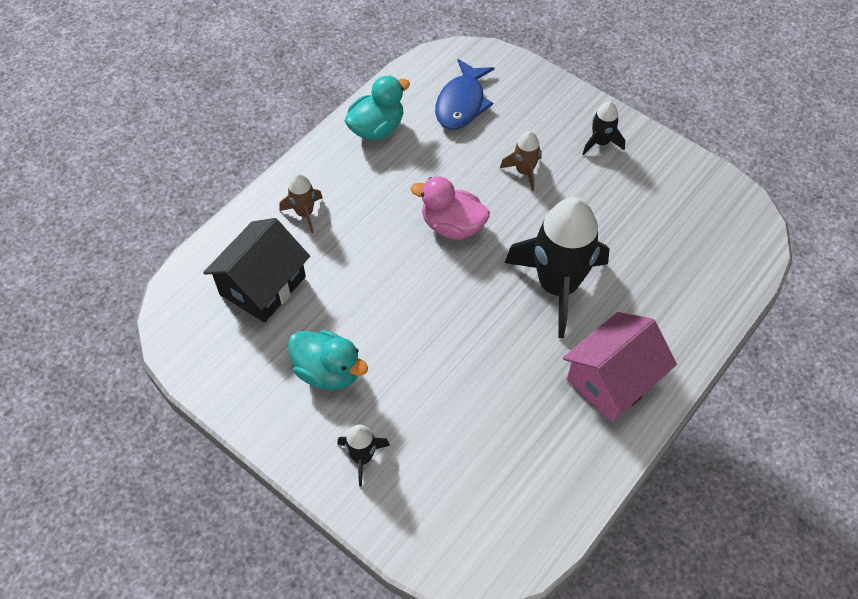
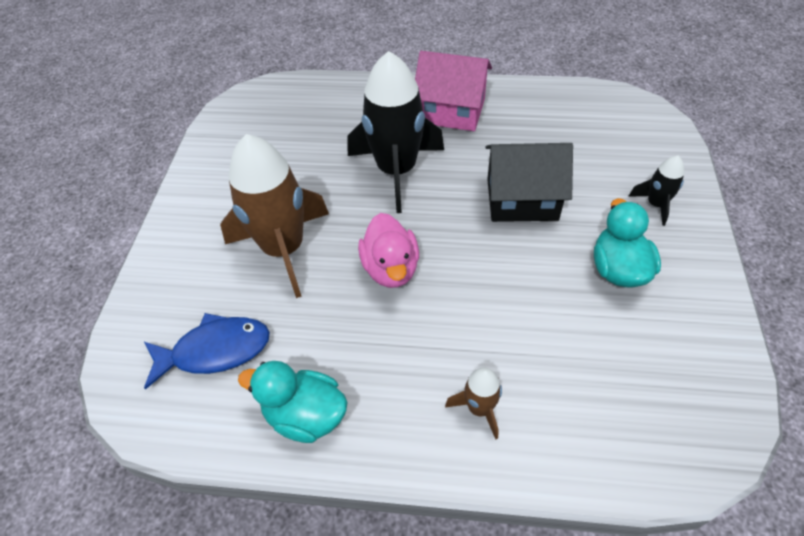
camera: 120 degrees left, 5 degrees down
(262, 285) = (596, 383): black house -> black house (522, 199)
(524, 171) = (284, 249): brown rocket -> brown rocket, size x2.20
(600, 142) = (210, 212): black rocket -> none

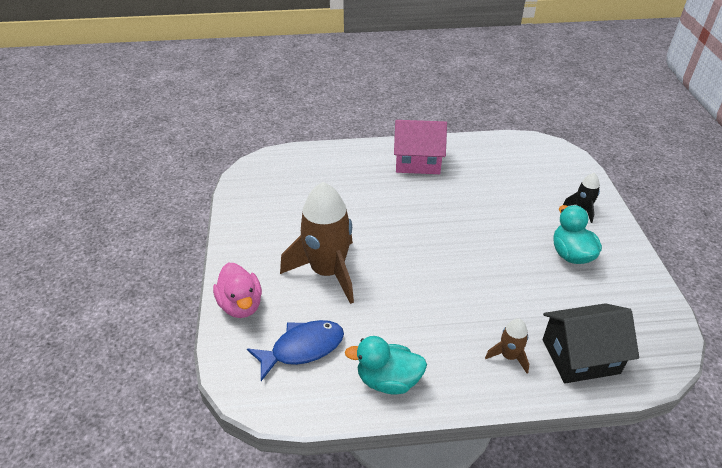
camera: 15 degrees left, 10 degrees down
(391, 268) = (413, 274): pink duck -> pink duck (241, 305)
(396, 171) = (392, 207): black rocket -> none
(522, 199) = (490, 216): black house -> black house (580, 356)

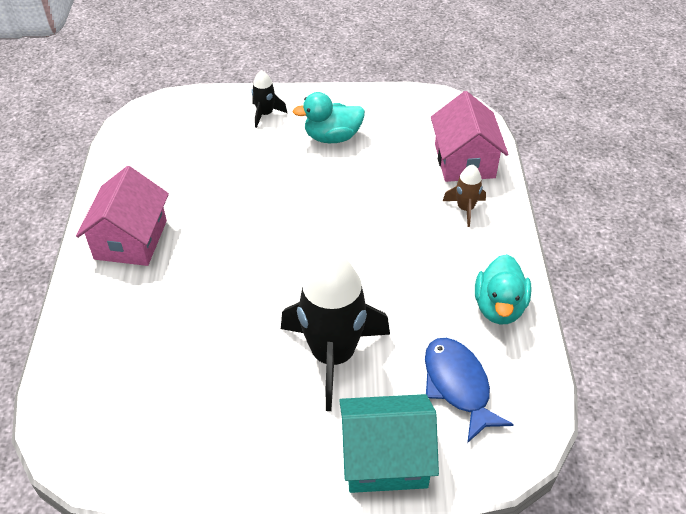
camera: 85 degrees left, 5 degrees up
(241, 305) = (385, 458): pink duck -> turquoise house
(327, 271) = (333, 355): brown rocket -> black rocket
(580, 356) = (464, 161): black house -> pink house

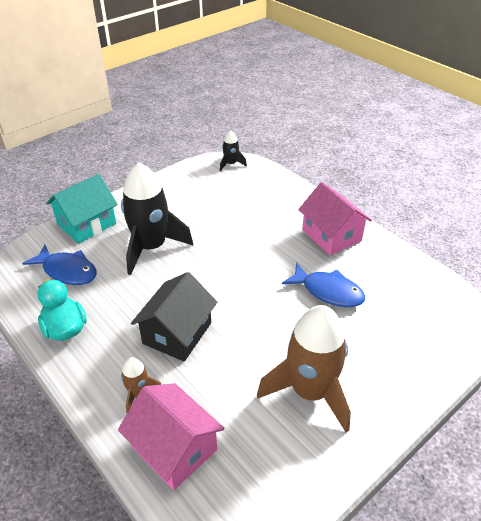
camera: 140 degrees right, 5 degrees down
(218, 191) = (328, 291): none -> blue fish
(265, 114) = (389, 376): black rocket -> black rocket (231, 164)
(332, 137) = (310, 391): turquoise duck -> brown rocket
(392, 237) = (177, 333): none -> black house

